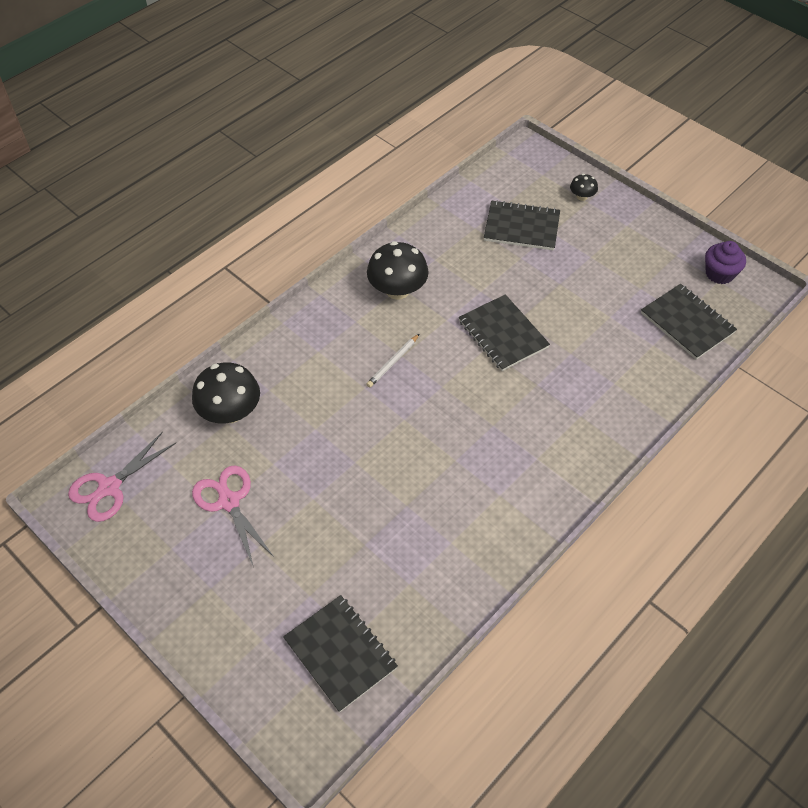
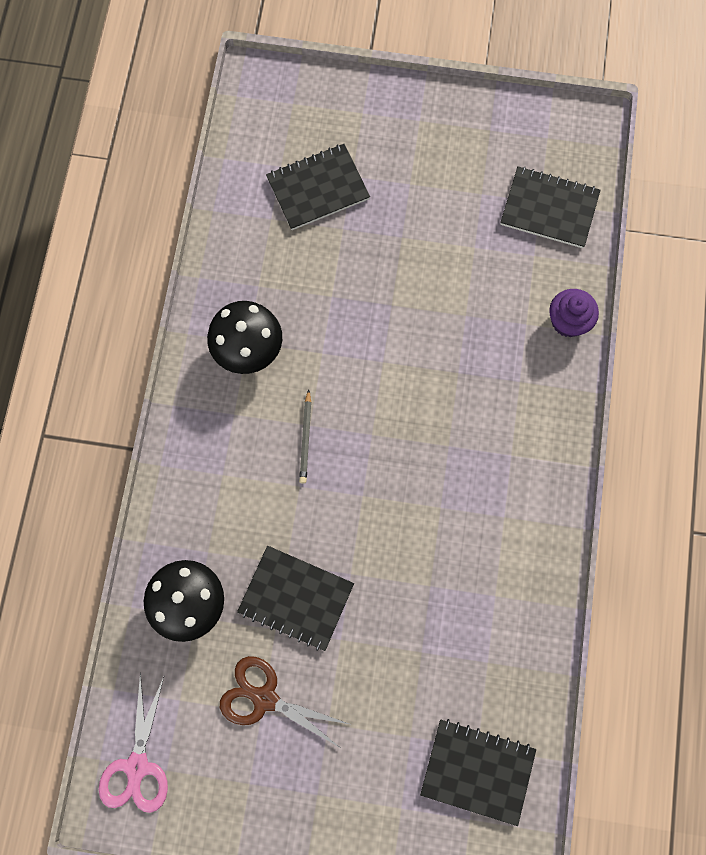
camera: 35 degrees left, 20 degrees up
(229, 502) = (265, 698): pink scissors -> brown scissors
(393, 362) = (306, 438): white pencil -> grey pencil
(503, 334) = (388, 335): black notebook -> black notebook (296, 598)
(582, 196) = (352, 109): black mushroom -> none
(719, 274) = (543, 128): purple cupcake -> purple cupcake (568, 321)

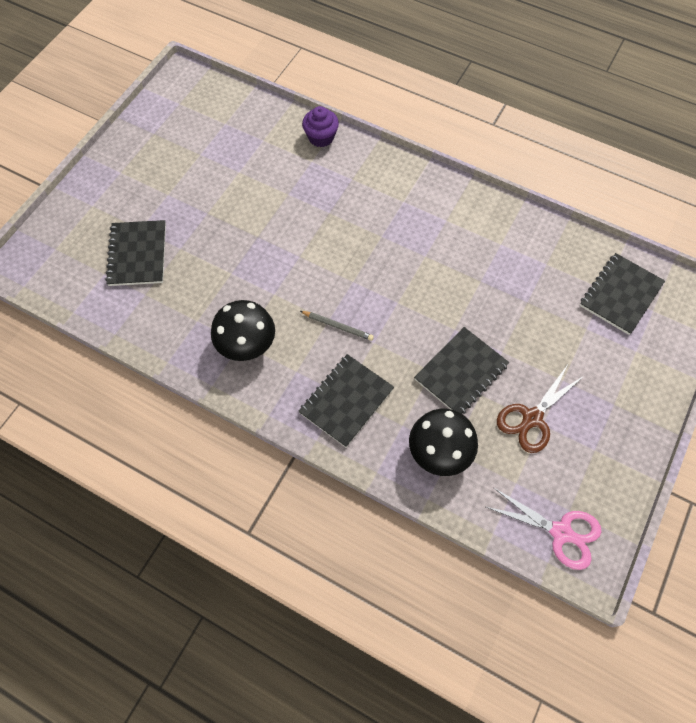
camera: 70 degrees left, 10 degrees down
(549, 209) = (233, 120): black notebook -> black notebook (346, 401)

